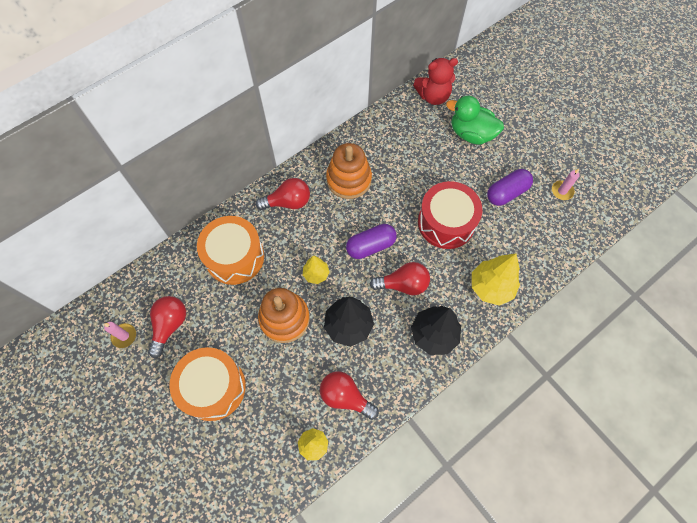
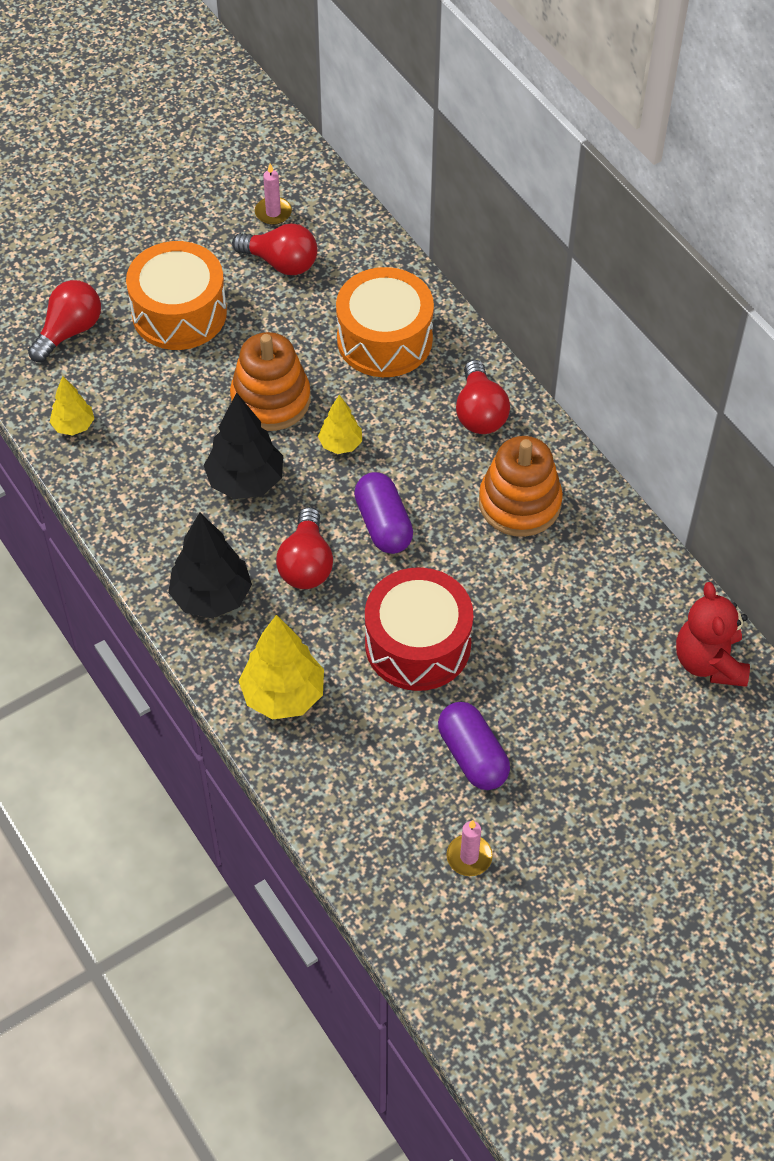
camera: 95 degrees right, 10 degrees down
(345, 397) = (134, 469): red light bulb -> red light bulb (69, 331)
(471, 134) = (613, 716): green duck -> none

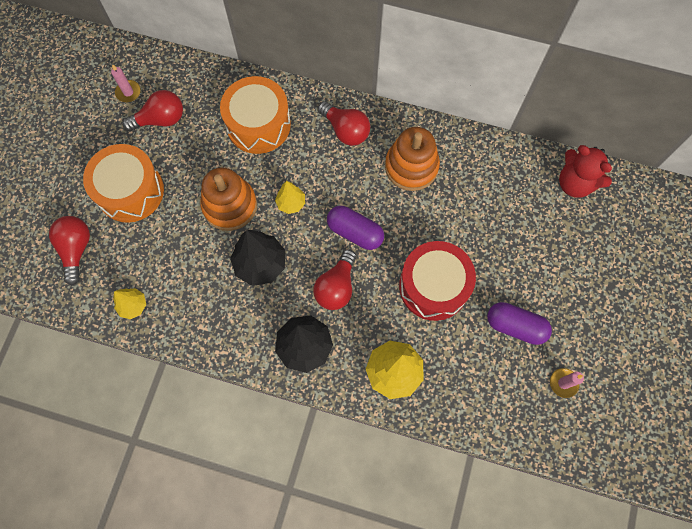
camera: 40 degrees left, 15 degrees up
(306, 564) = (336, 287): red light bulb -> red light bulb turned 60 degrees clockwise

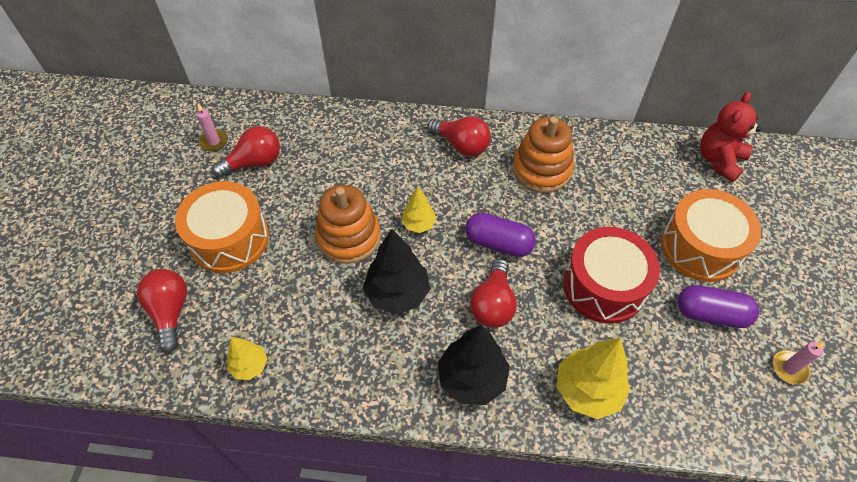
camera: 10 degrees left, 15 degrees down
(258, 124) = (365, 152): orange drum -> orange drum (700, 247)
(575, 183) = (719, 160): red teddy bear -> red teddy bear turned 90 degrees clockwise

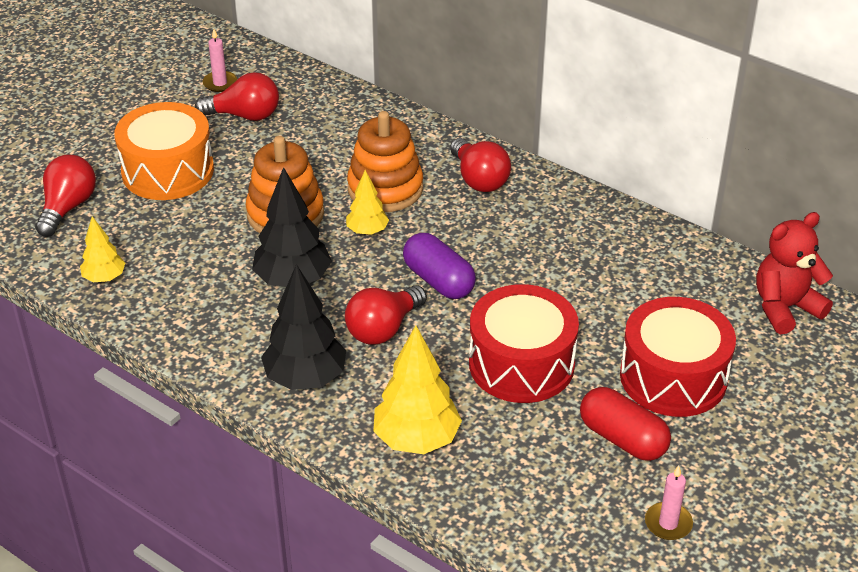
camera: 30 degrees right, 15 degrees down
(541, 169) = (551, 235): orange stacking toy -> orange stacking toy (385, 188)
(700, 247) = (673, 377): orange drum -> red drum
(710, 314) = (623, 438): purple capsule -> red capsule

